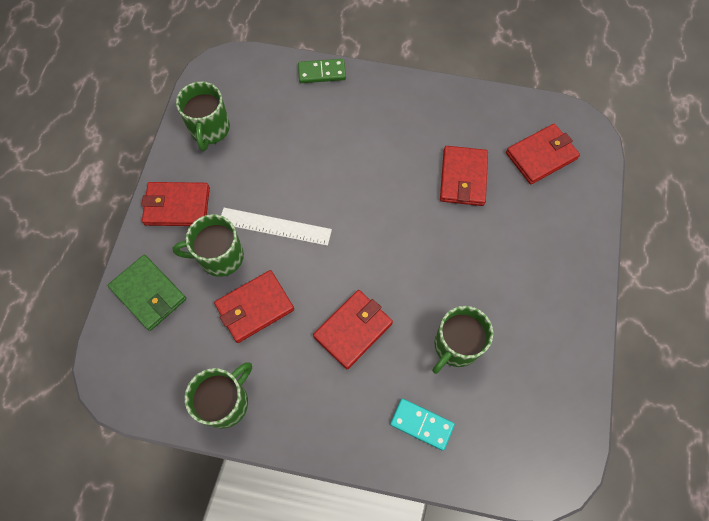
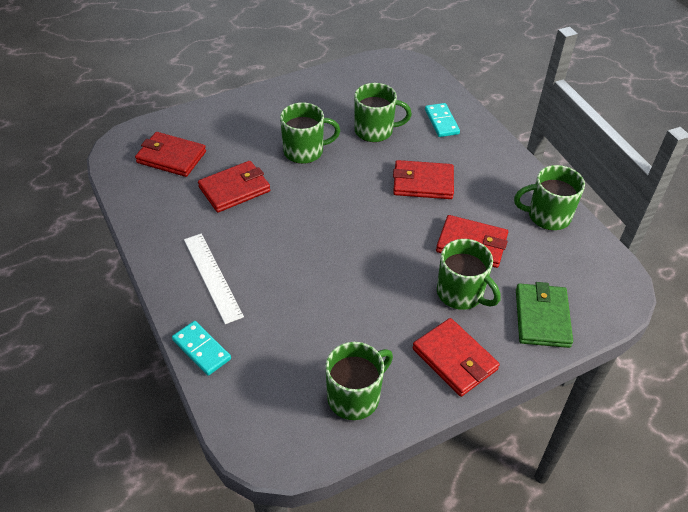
camera: 130 degrees left, 20 degrees down
(275, 226) = (396, 276): white ruler -> white ruler (212, 277)
(322, 73) = (201, 349): green domino -> turquoise domino
(472, 262) = (304, 151): none -> green mug

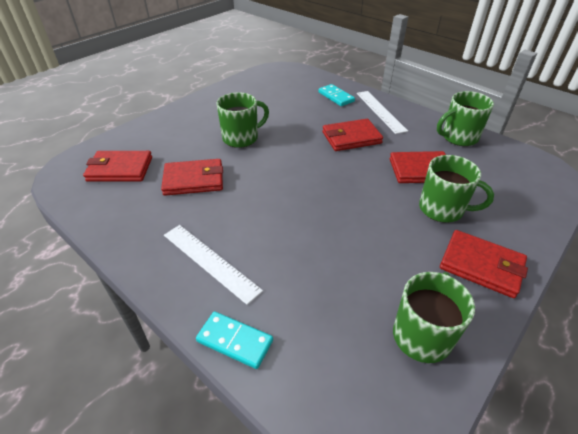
camera: 20 degrees left, 5 degrees down
(234, 189) = (194, 180): red wallet -> red wallet turned 45 degrees clockwise
(375, 131) = (290, 112): green mug -> none
(481, 156) = (380, 111): none -> white ruler
(542, 317) = (518, 209): green wallet -> none

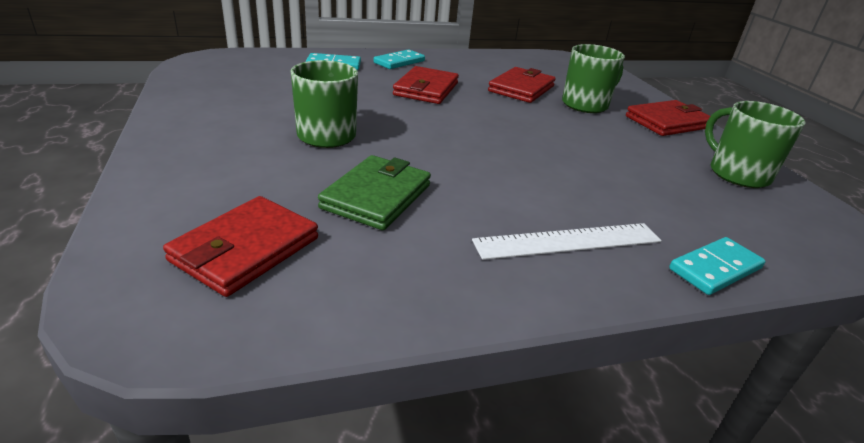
camera: 60 degrees left, 10 degrees down
(194, 180) = (377, 196): red wallet -> green wallet
(380, 111) = (399, 62): white ruler -> turquoise domino
(458, 137) = (491, 59): green mug -> none

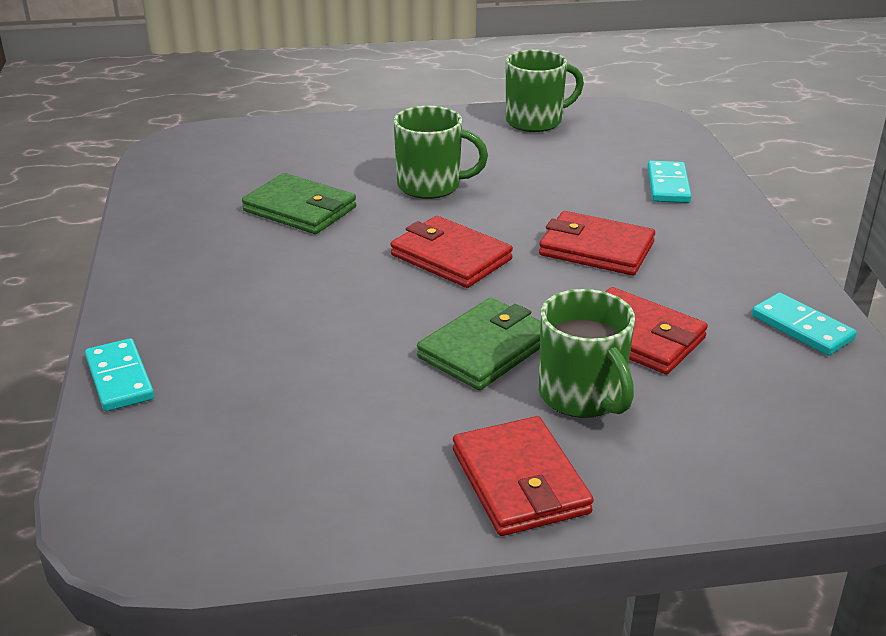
camera: 100 degrees right, 0 degrees up
(245, 249) = (236, 163): red wallet -> red wallet (450, 257)
(399, 62) = (714, 233): turquoise domino -> turquoise domino (801, 328)
(560, 125) = (485, 349): none -> green wallet
(568, 241) = (198, 298): white ruler -> none
(737, 174) = (314, 493): green mug -> green mug (535, 121)

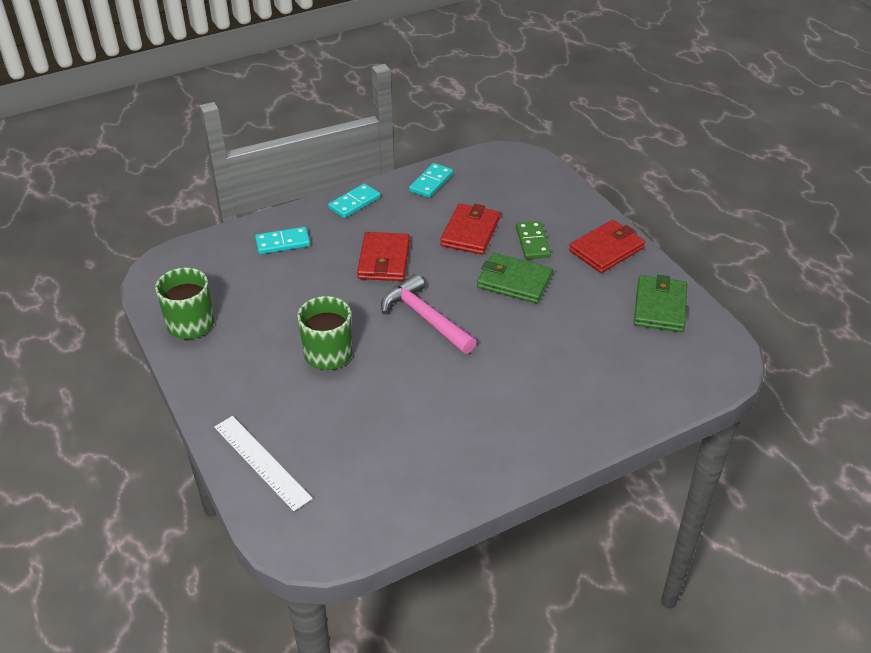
camera: 110 degrees left, 10 degrees up
(120, 378) = (633, 417): turquoise domino -> turquoise domino (354, 203)
(298, 135) = (262, 462): none -> white ruler
(300, 209) = (395, 411): green wallet -> green wallet (660, 307)
(450, 257) = (425, 318): red wallet -> pink hammer
(582, 396) = (532, 242): green mug -> green domino

